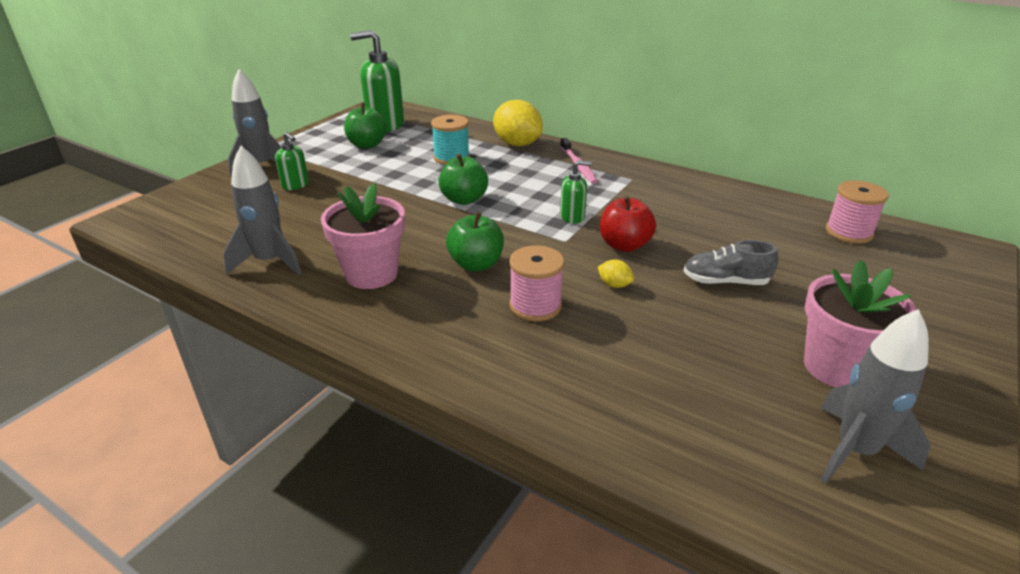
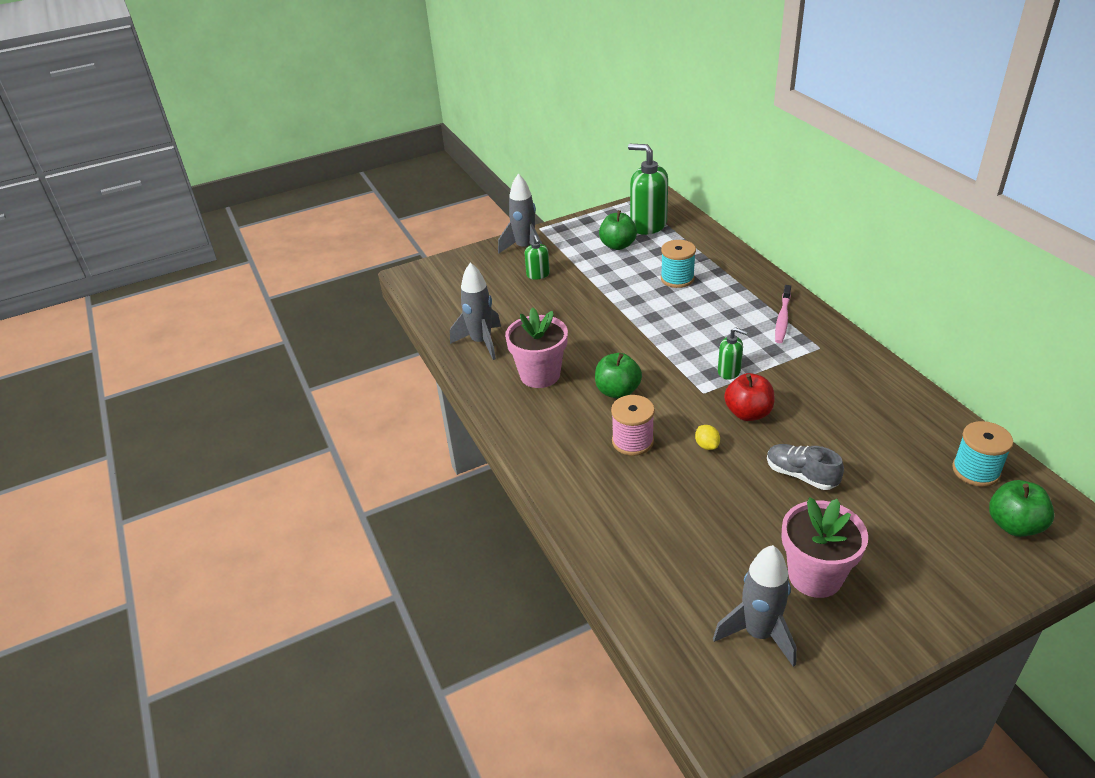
camera: 35 degrees right, 5 degrees up
(464, 199) = (654, 327): green apple -> green apple (1014, 525)
(517, 144) = (747, 278): yellow lemon -> none
(849, 232) = (975, 471): pink spool -> turquoise spool

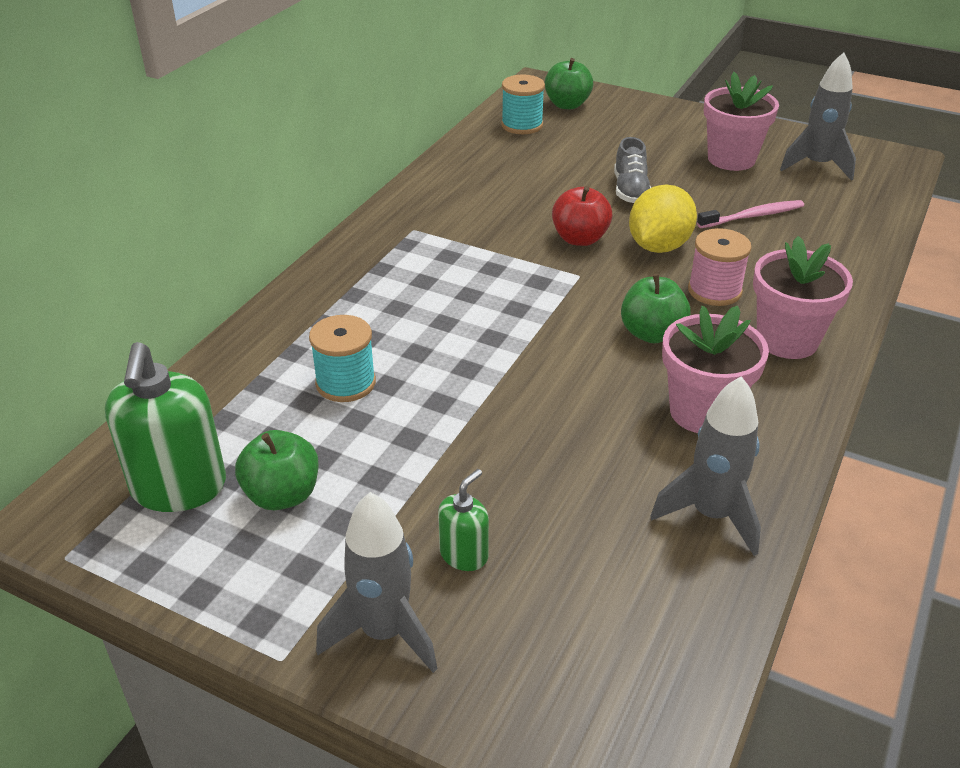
camera: 130 degrees left, 0 degrees up
(557, 442) = (787, 340): none -> pink flower pot
(706, 445) = (659, 246): yellow lemon -> yellow lemon, size x2.29
(729, 372) = (523, 270): green soap dispenser -> none
(782, 318) = (375, 267): pink toothbrush -> pink toothbrush (752, 216)

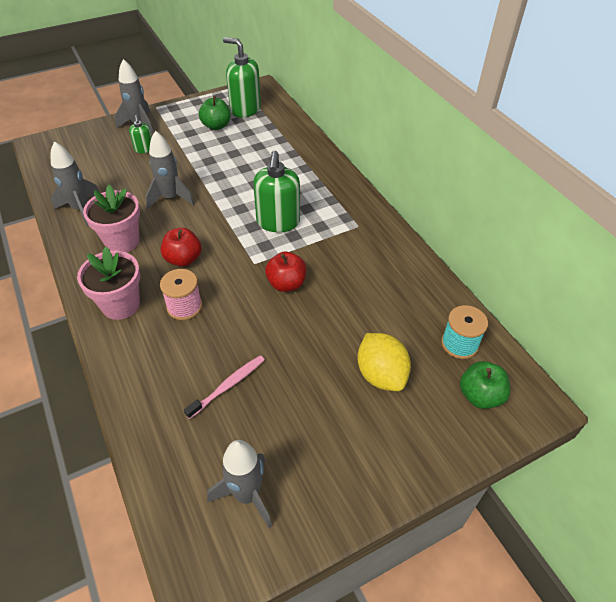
camera: 125 degrees right, 10 degrees up
(345, 383) = (257, 158): turquoise spool -> none
(481, 291) = (278, 222): none -> green soap dispenser
(555, 422) = (170, 198): none -> grey rocket
(630, 190) = (317, 343): grey shoe -> none
(651, 333) = (183, 259): green apple -> red apple
(659, 246) = (245, 313): yellow lemon -> yellow lemon (381, 374)
(731, 159) = (307, 440): pink flower pot -> none
(752, 216) = (228, 386): pink toothbrush -> pink toothbrush turned 150 degrees counterclockwise

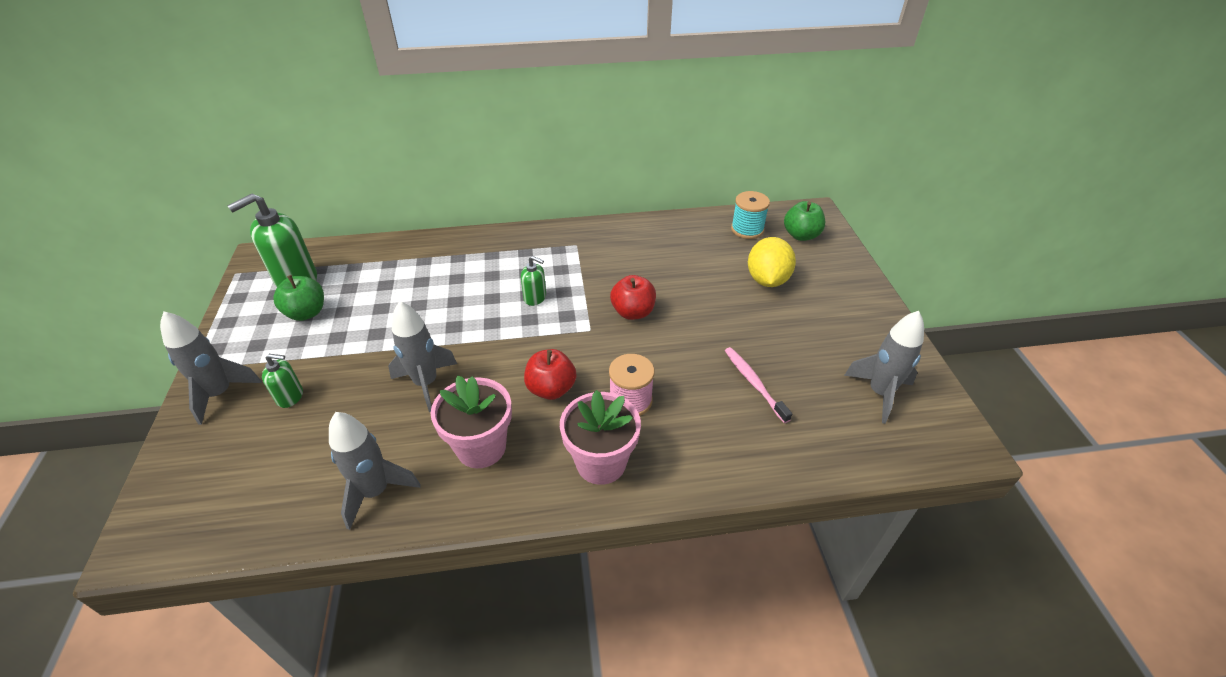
camera: 70 degrees left, 5 degrees down
(278, 222) = (535, 298): green soap dispenser -> green soap dispenser, size x0.51
(381, 374) = (767, 280): yellow lemon -> yellow lemon turned 75 degrees counterclockwise

